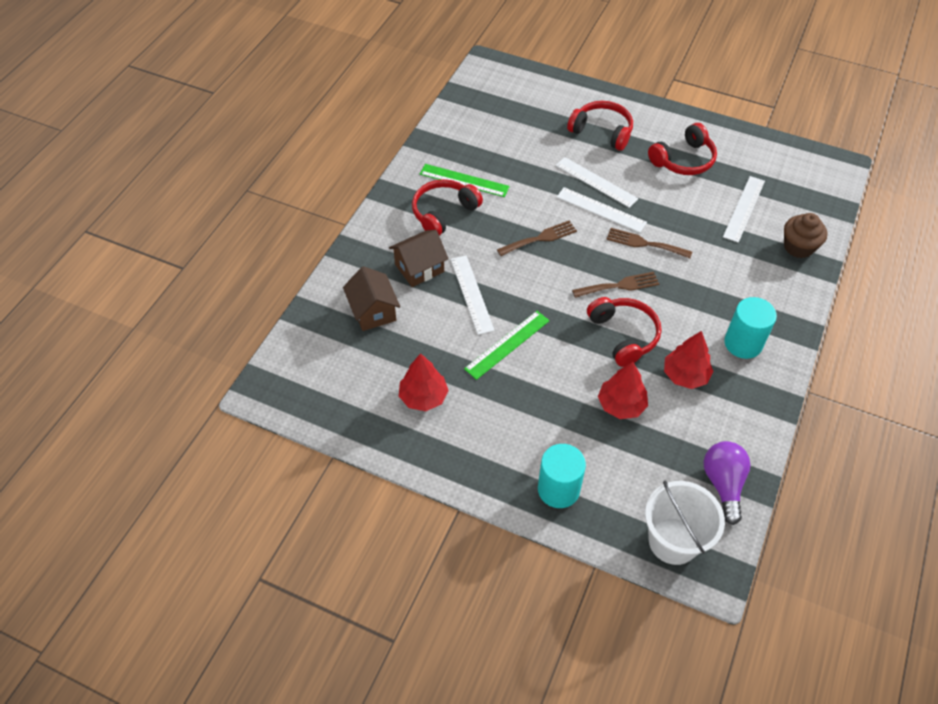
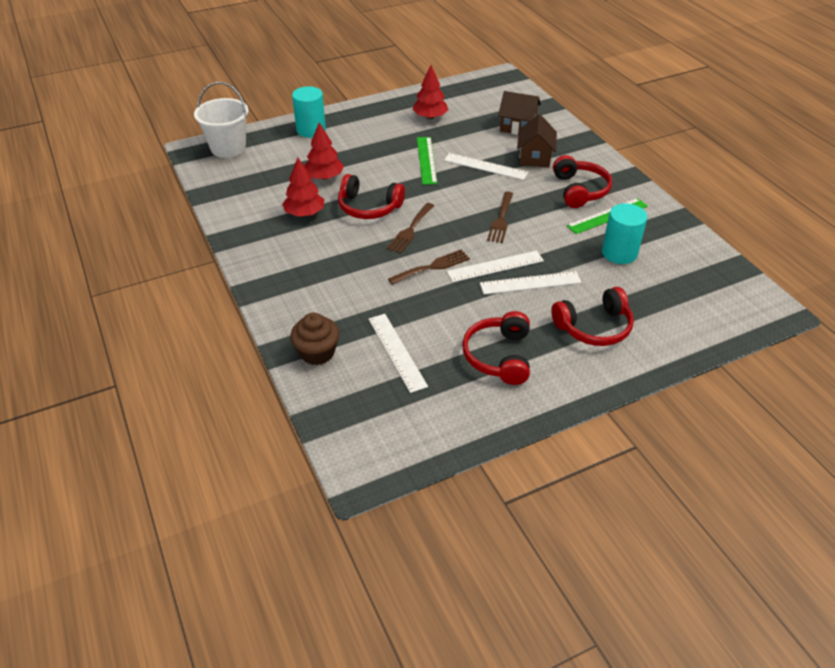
camera: 130 degrees right, 10 degrees down
(723, 484) = (224, 182): purple light bulb -> none
(743, 343) = (287, 254): turquoise cylinder -> turquoise cylinder (619, 253)

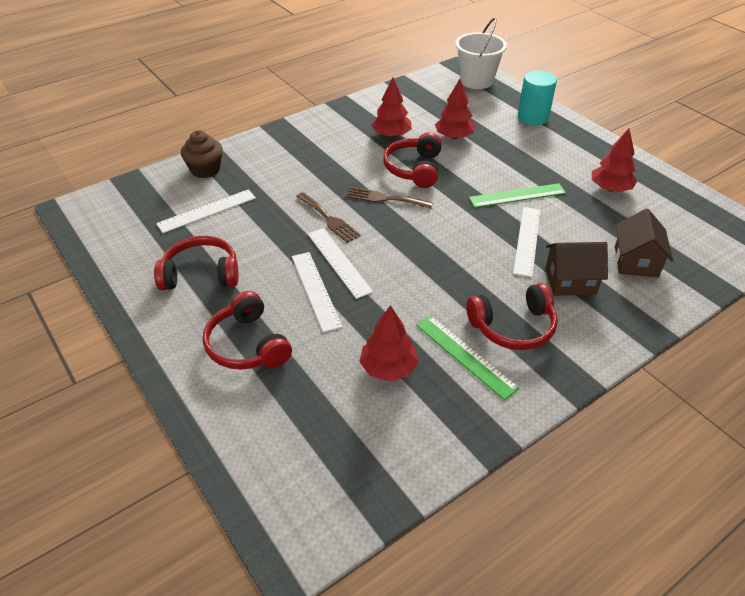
camera: 80 degrees right, 0 degrees up
(501, 219) = (424, 260): brown fork -> none
(619, 253) = (388, 368): turquoise cylinder -> red tree

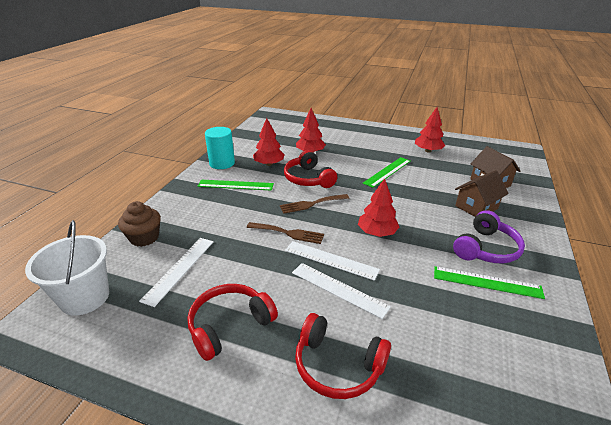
camera: 35 degrees left, 10 degrees down
(332, 147) = (235, 185): none -> green ruler
(388, 368) = (456, 319): red tree -> red tree (377, 233)
(476, 81) = (286, 119): white bucket -> white bucket (85, 297)
(513, 327) = (485, 248): red headphones -> purple headphones
(527, 240) = (425, 194): white ruler -> none
(533, 117) = (342, 128): turquoise cylinder -> turquoise cylinder (222, 163)

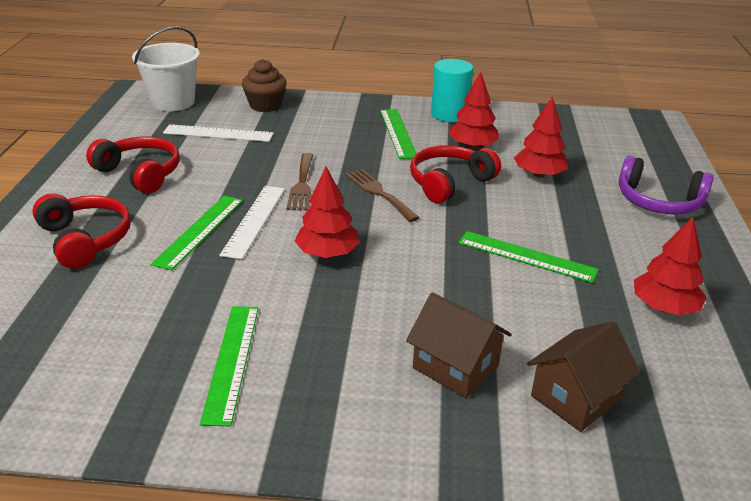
camera: 75 degrees right, 0 degrees up
(338, 289) = (199, 231): white ruler -> green ruler
(338, 365) = (85, 240): red headphones -> red headphones turned 135 degrees clockwise
(485, 248) = (320, 368): purple headphones -> purple headphones (658, 201)

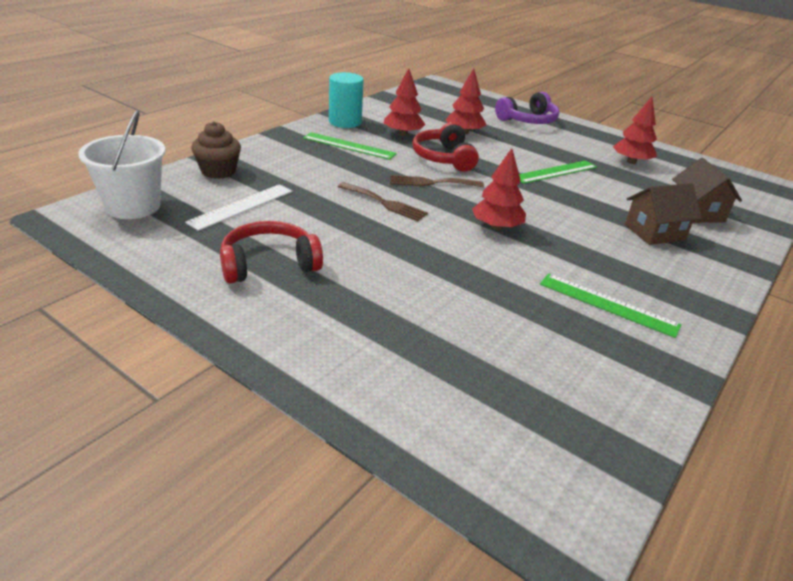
camera: 60 degrees left, 0 degrees up
(85, 240) = (367, 325): red headphones -> none
(199, 231) = (412, 265): green ruler -> none
(254, 220) = (420, 238): white ruler -> none

